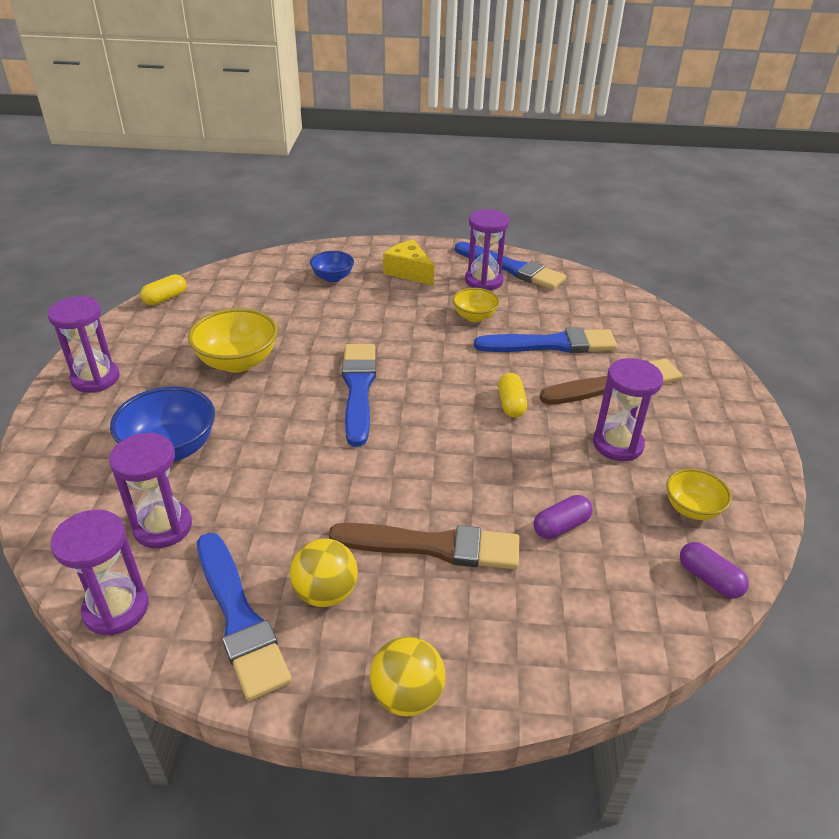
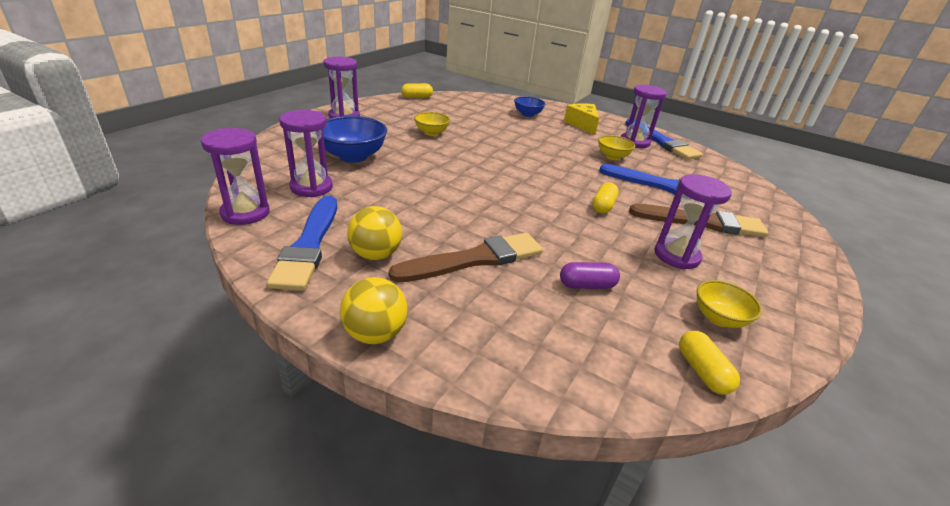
camera: 25 degrees right, 5 degrees down
(238, 362) = (431, 133): yellow bowl -> yellow bowl, size x0.59
(358, 389) = (496, 166): blue brush -> none
(433, 546) = (474, 259): brown brush -> brown brush turned 60 degrees counterclockwise
(709, 579) = (702, 371): purple capsule -> yellow capsule

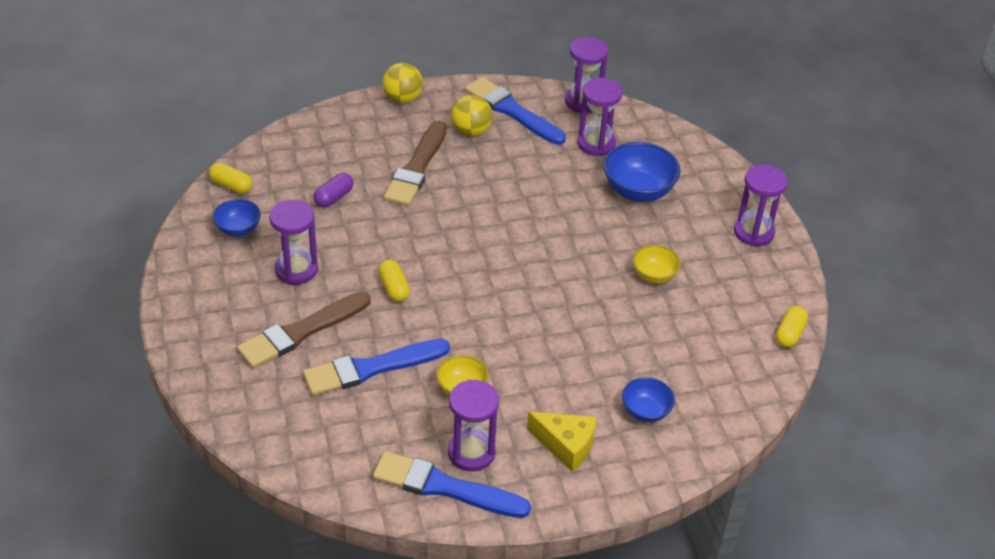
camera: 135 degrees right, 10 degrees up
(718, 318) = (238, 229): yellow bowl -> blue bowl

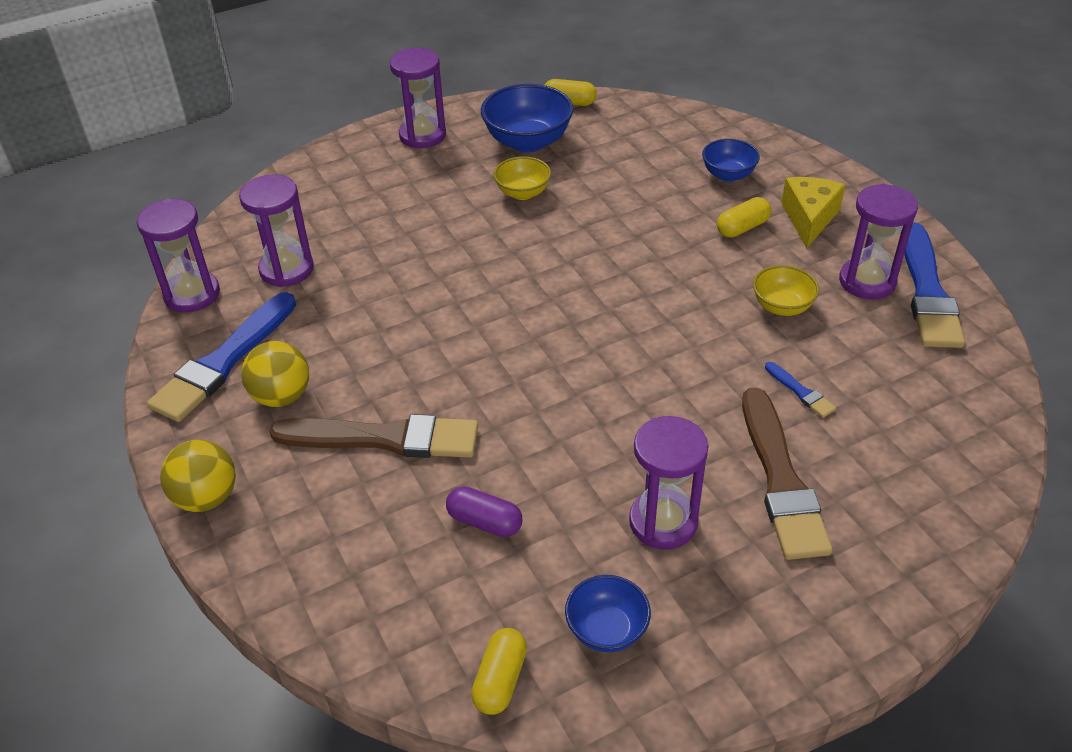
camera: 100 degrees left, 0 degrees up
(301, 332) = (781, 480): brown brush -> brown brush turned 45 degrees clockwise
(371, 368) = (800, 392): blue brush -> blue brush, size x0.43
(394, 288) = (648, 404): yellow capsule -> yellow capsule (742, 228)
(638, 191) = (375, 222): blue bowl -> blue bowl (528, 142)

